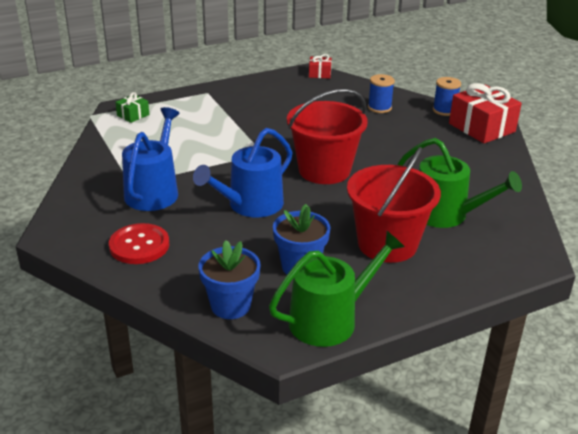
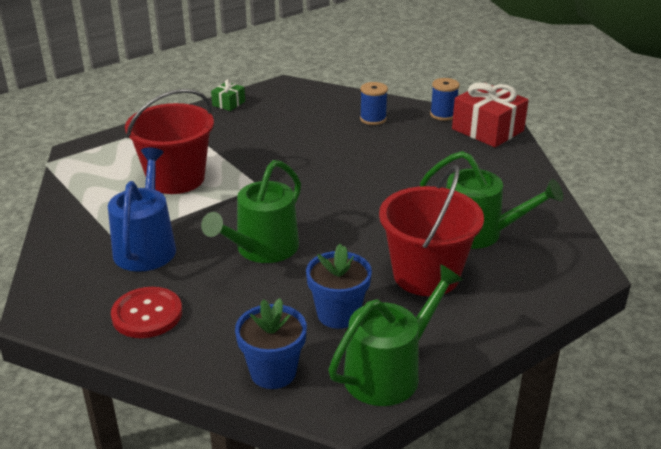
camera: 10 degrees left, 0 degrees up
(133, 115) = (97, 157): green gift -> green gift (228, 103)
(250, 205) = (262, 249): blue watering can -> green watering can
(319, 74) = (296, 86): red gift -> none
(324, 170) = (333, 198): red bucket -> red bucket (176, 179)

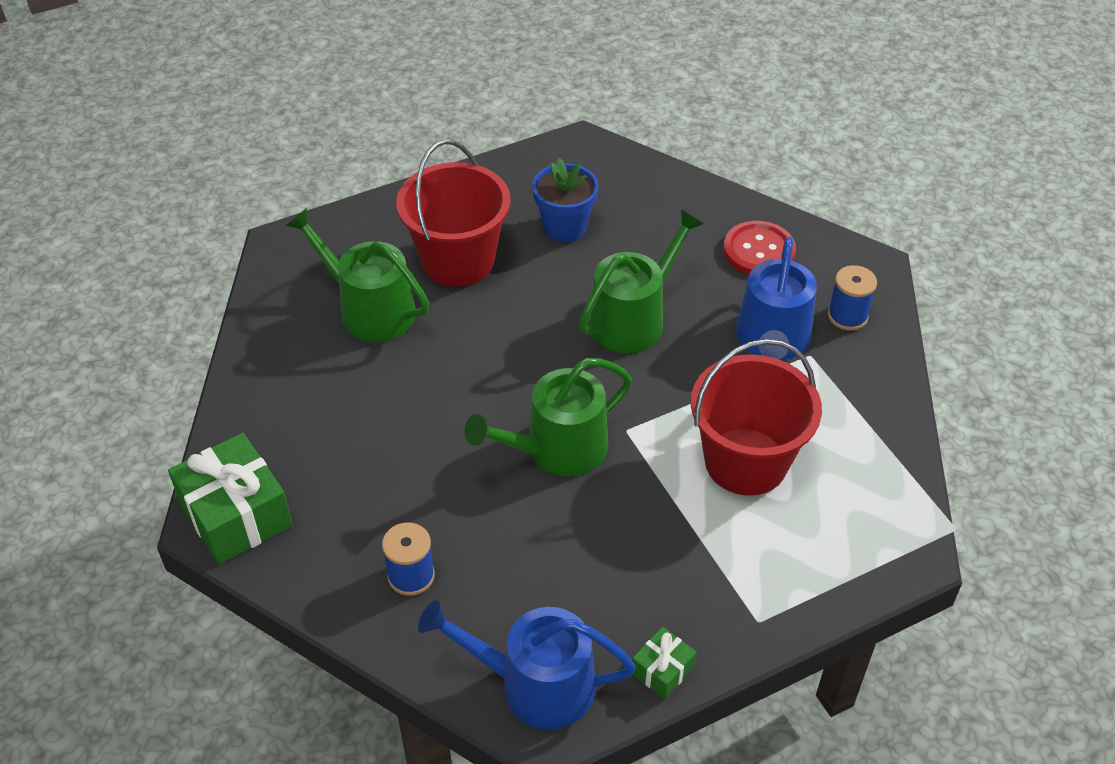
camera: 170 degrees left, 15 degrees up
(273, 372) = (637, 180): blue flower pot -> none
(293, 95) = (535, 684): none -> blue watering can
(389, 372) = (534, 168): green watering can -> green watering can (557, 449)
(443, 114) = (285, 571): blue spool -> blue spool (847, 316)
(487, 130) = (236, 515): red gift -> green gift

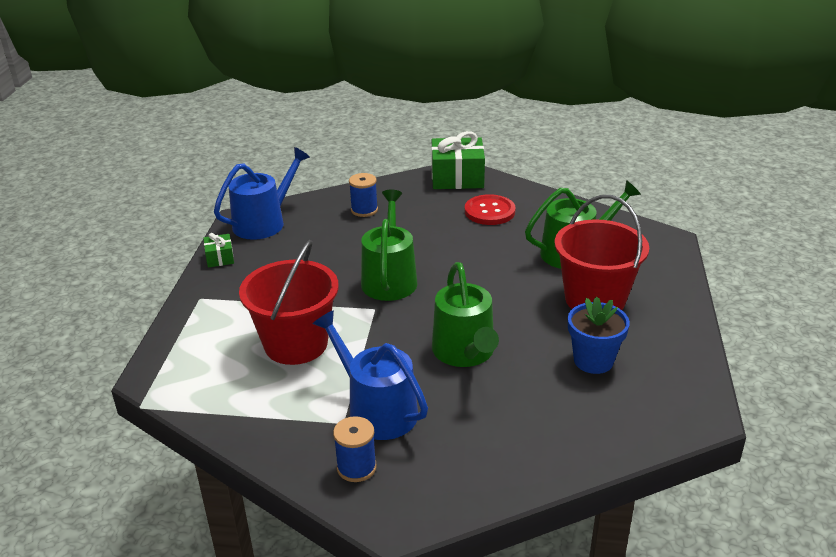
camera: 125 degrees right, 15 degrees down
(759, 251) = (476, 456): red button -> red button (489, 211)

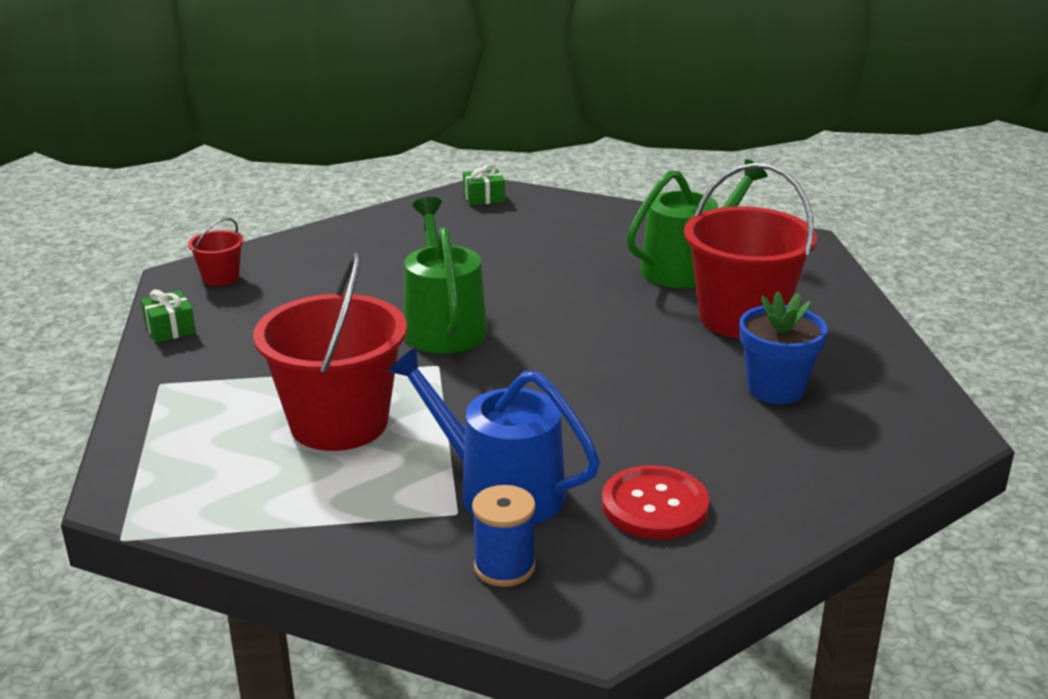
camera: 15 degrees left, 5 degrees down
(264, 222) = (220, 277): blue watering can -> red bucket
(364, 210) = (367, 248): blue spool -> none
(457, 177) = (484, 197): green gift -> green gift, size x0.49
(465, 352) = (595, 402): green watering can -> none
(489, 211) = (548, 232): red button -> red button (654, 505)

